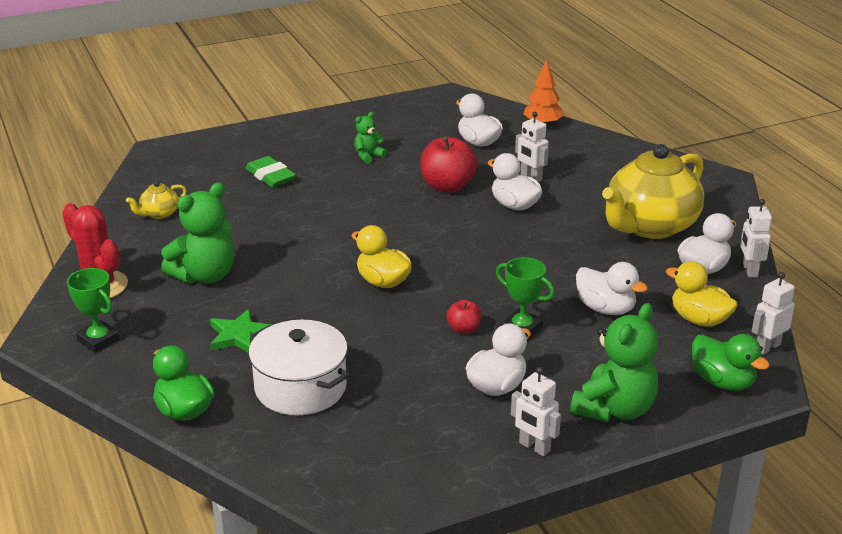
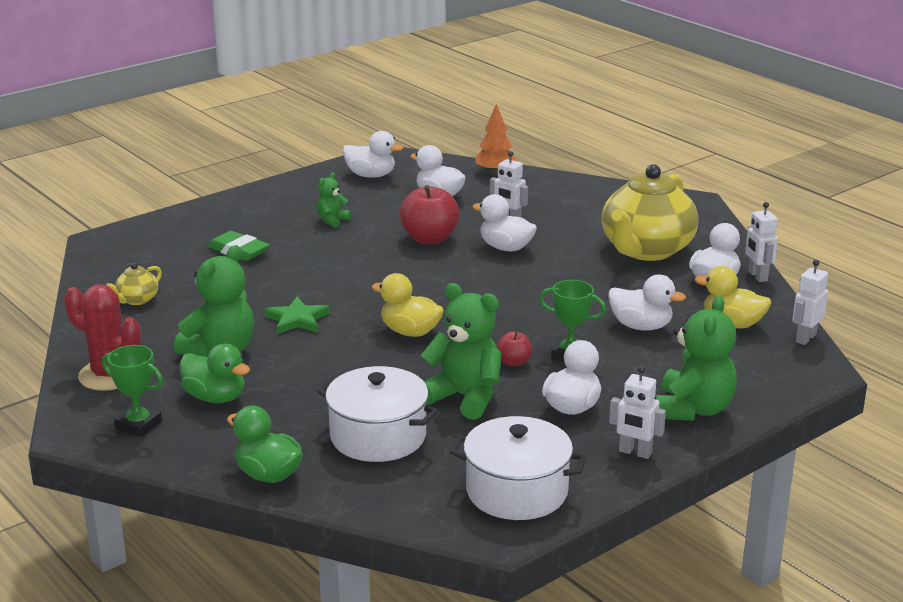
camera: 15 degrees left, 5 degrees down
(239, 335) = (288, 399): green star -> green star (297, 319)
(400, 359) = (465, 397): none -> green teddy bear
(400, 469) = (517, 491): none -> white pot
(425, 114) = (371, 175): none -> white duck
(722, 382) = (779, 372): green duck -> green duck (215, 397)

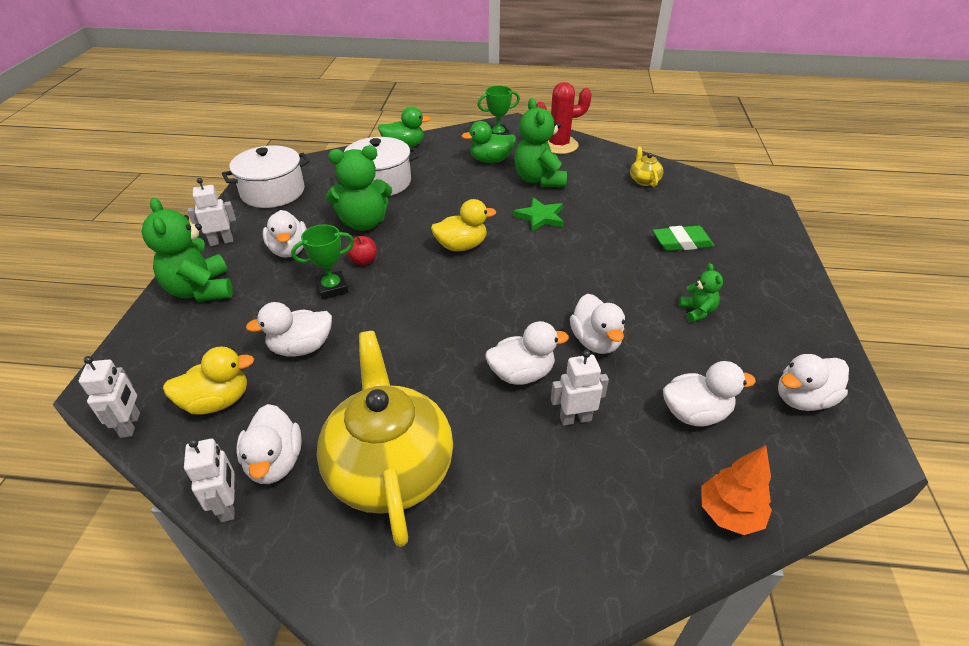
camera: 135 degrees right, 15 degrees up
(429, 239) = (595, 341): red apple -> white duck
(757, 276) = (228, 506): white robot -> white robot turned 45 degrees clockwise

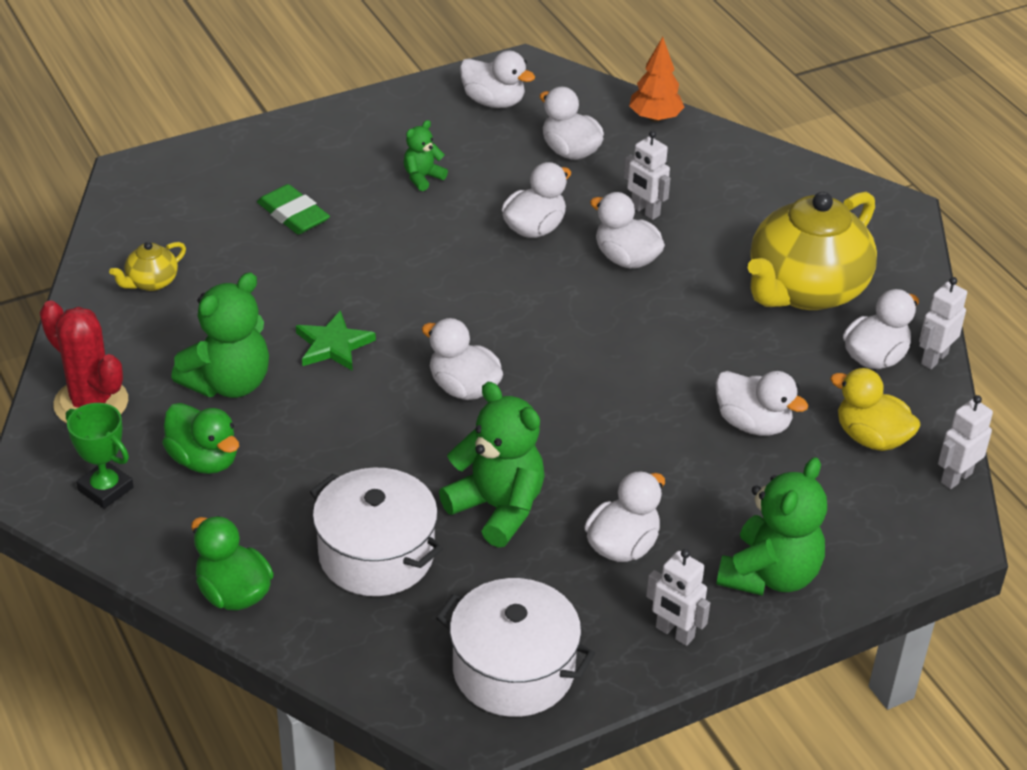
camera: 125 degrees left, 0 degrees up
(332, 288) = (648, 457): green trophy -> none
(363, 261) = (574, 460): red apple -> none
(461, 246) = (463, 388): yellow duck -> white duck

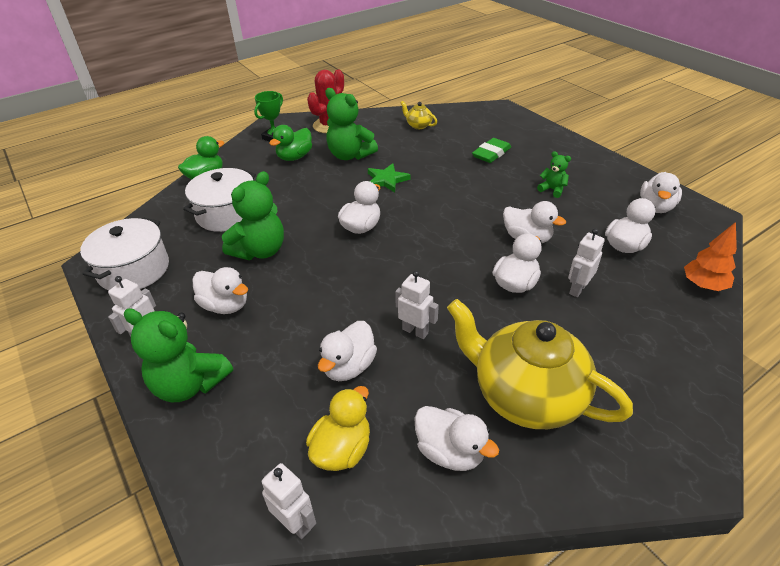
camera: 85 degrees right, 0 degrees up
(934, 358) = (462, 505): white robot -> white robot (415, 331)

